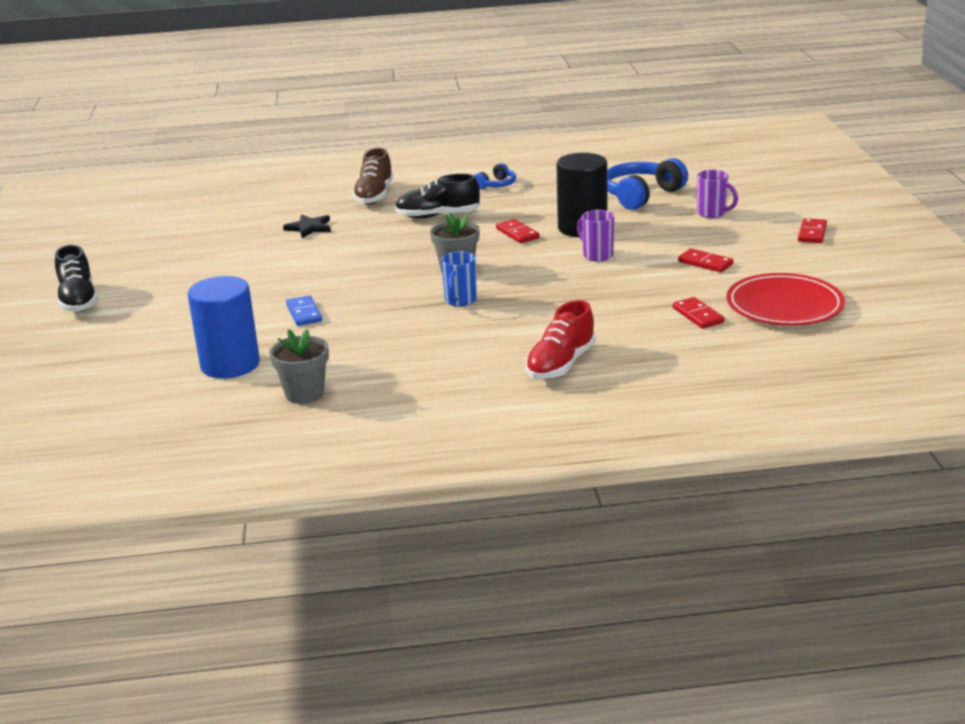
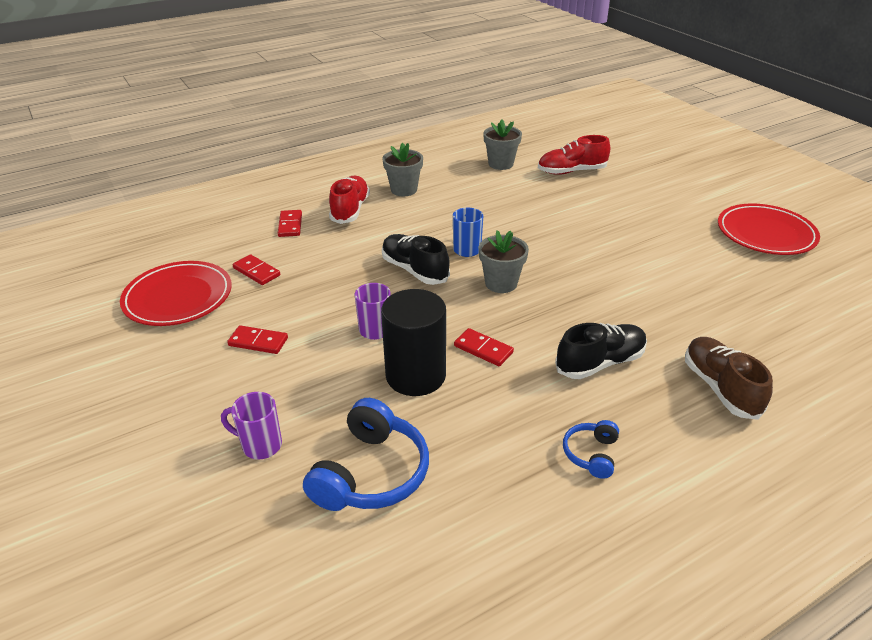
camera: 155 degrees right, 10 degrees up
(78, 300) = (759, 194): black shoe -> black shoe (414, 270)
(154, 267) = (765, 233): none -> red plate
(230, 365) = (571, 171): blue cylinder -> red shoe
(304, 313) = (576, 215): blue domino -> none
(309, 228) = (711, 311): black star -> none
(472, 379) = (404, 190): none -> grey flower pot
(812, 233) = (129, 426): red domino -> red domino (290, 225)

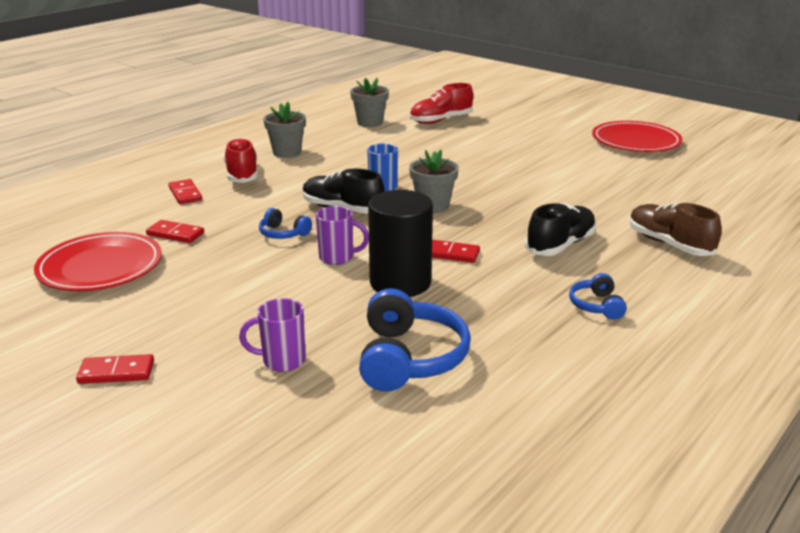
camera: 20 degrees left, 10 degrees down
(258, 342) = (219, 286): red domino -> red domino (116, 372)
(345, 290) = (283, 233): none -> blue headphones

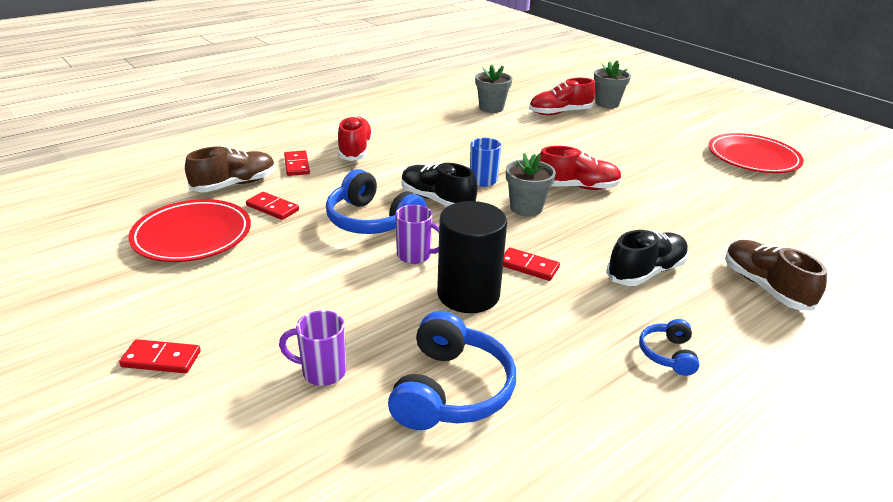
camera: 10 degrees right, 5 degrees up
(126, 218) = (235, 184): none -> brown shoe
(283, 233) = (372, 221): blue headphones -> blue headphones, size x1.91
(287, 152) = (404, 131): grey flower pot -> grey flower pot (607, 103)
(476, 183) = (576, 187): none -> red shoe

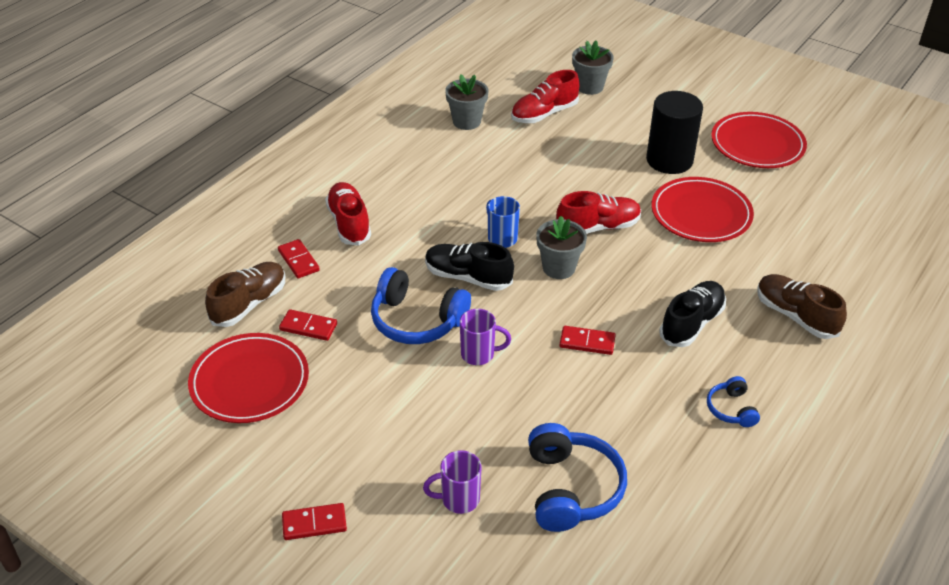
camera: 15 degrees left, 10 degrees up
(468, 294) = (546, 387): black cylinder -> black cylinder (669, 160)
(682, 194) = (701, 214): none -> red plate

